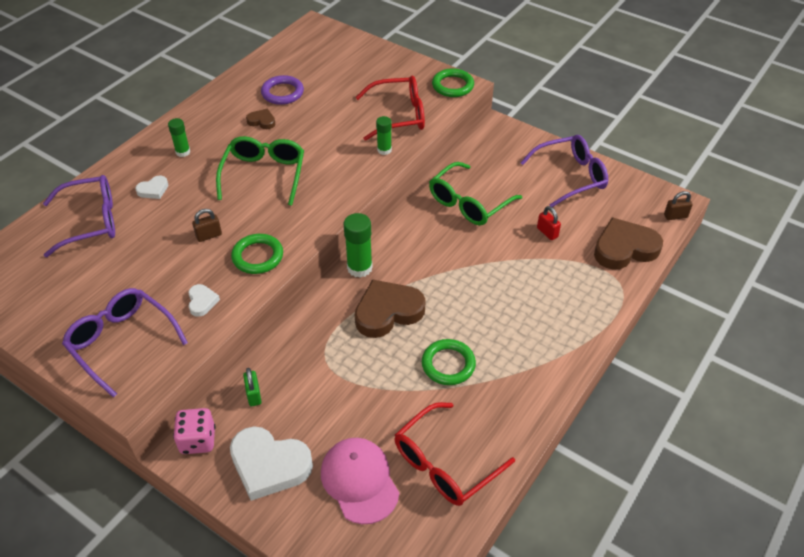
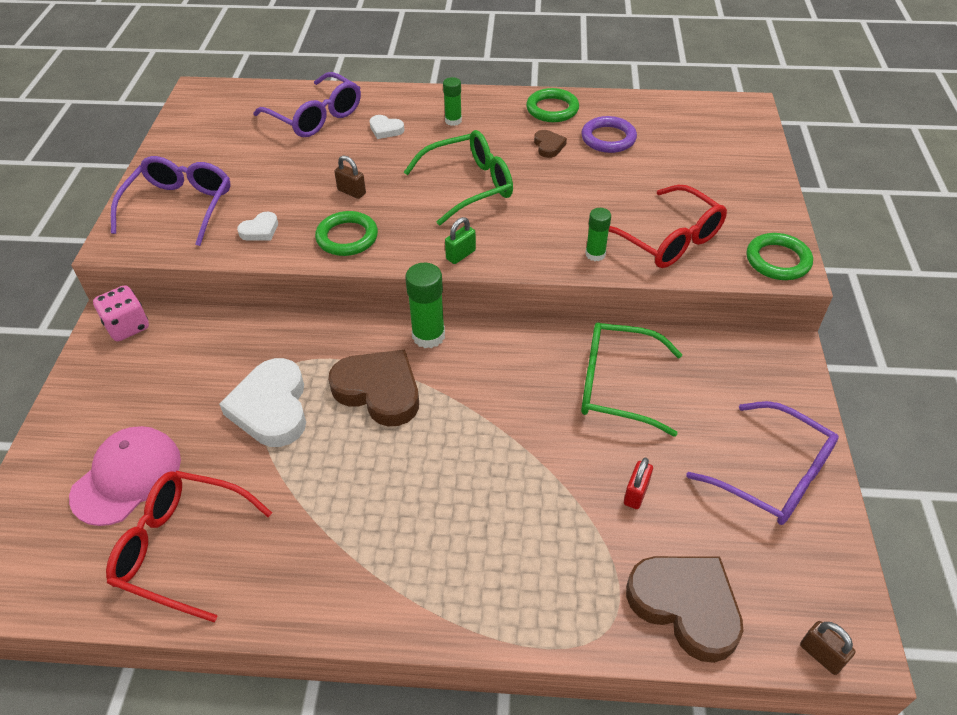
camera: 60 degrees right, 0 degrees up
(254, 395) = (201, 338): green padlock -> green padlock (461, 255)
(269, 465) = (119, 393): white heart -> white heart (271, 408)
(448, 364) = (333, 484): green ring -> green ring (552, 109)

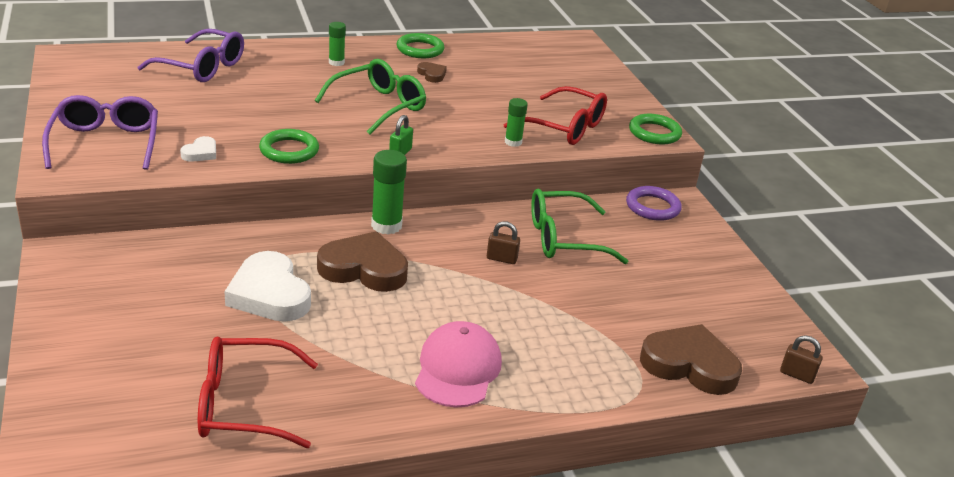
camera: 25 degrees left, 15 degrees down
(127, 327) = (81, 254): pink dice -> none
(127, 477) = (154, 364): pink cap -> pink cap (457, 369)
(351, 192) = (273, 118): brown padlock -> brown padlock (501, 259)
(385, 129) = (277, 72): white heart -> none
(608, 138) = (479, 66): purple ring -> purple ring (652, 207)
(636, 493) = (616, 304): red padlock -> none
(772, 475) = (709, 277): purple glasses -> none

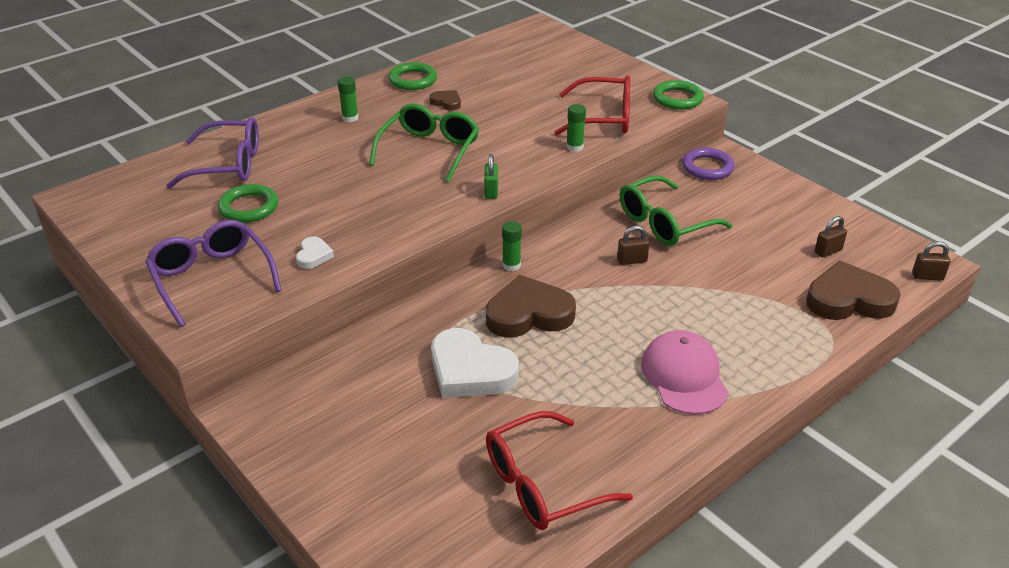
camera: 20 degrees left, 5 degrees up
(289, 150) = (392, 224): green ring -> green ring (249, 207)
(386, 225) = (511, 265): green glue stick -> green glue stick, size x0.61
(708, 316) = (828, 251): none -> brown padlock

